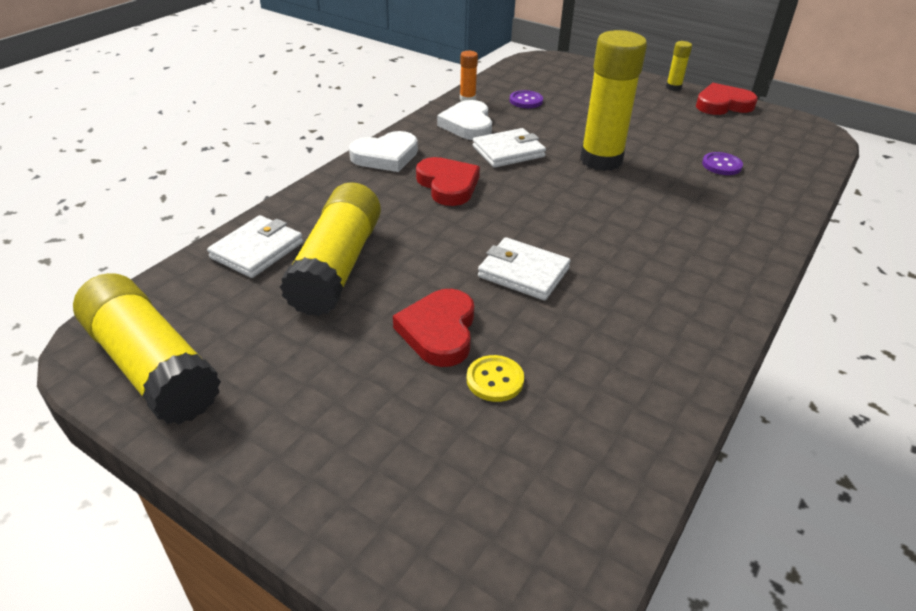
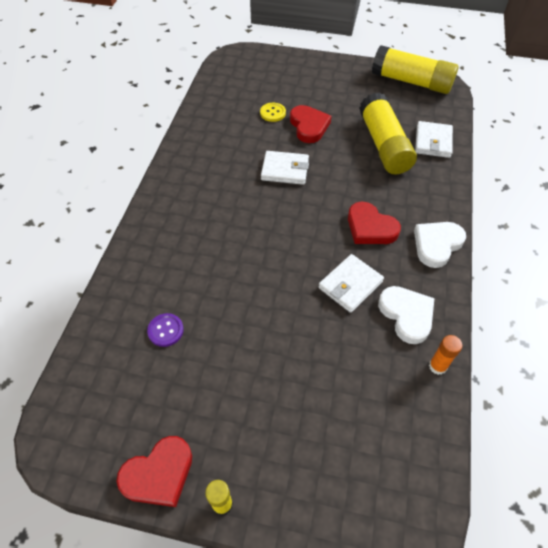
camera: 160 degrees right, 15 degrees up
(526, 101) = (379, 387): purple button -> none
(601, 160) = (271, 300): yellow glue stick -> none

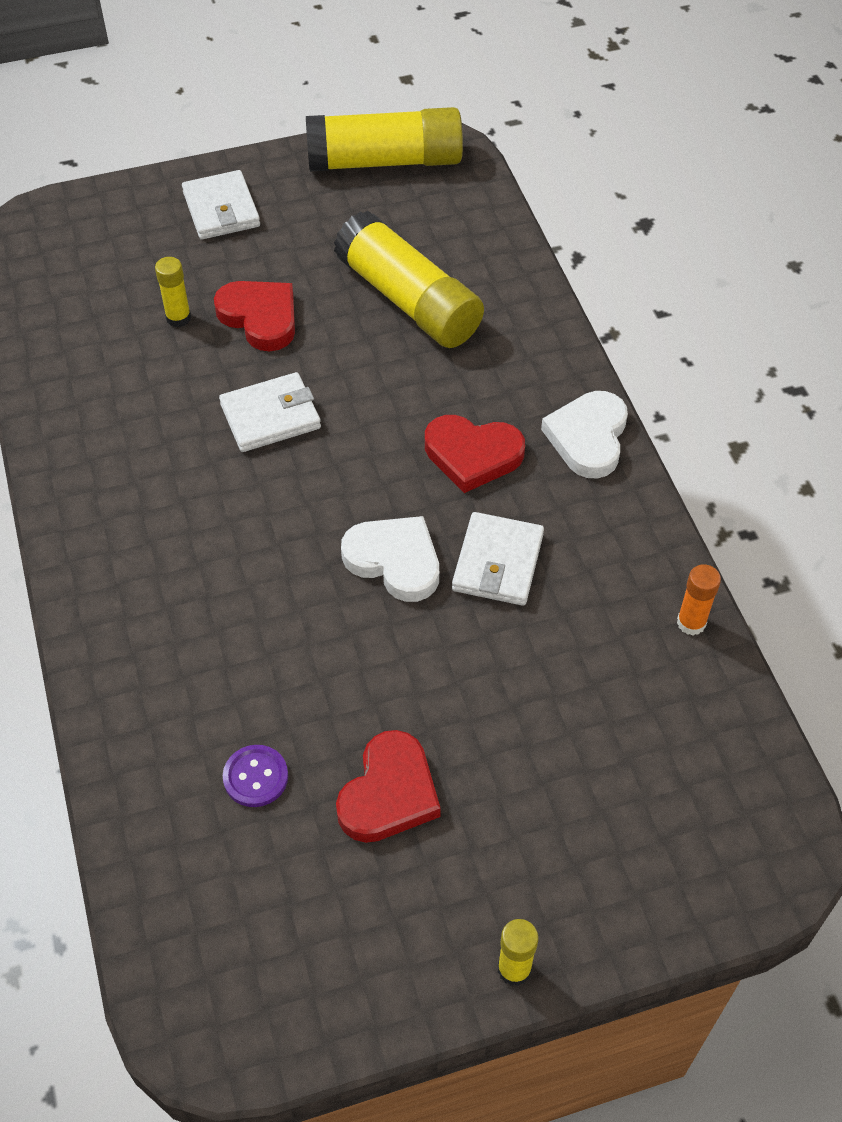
camera: 30 degrees left, 0 degrees up
(159, 474) = (396, 983): red heart -> red heart (389, 793)
(273, 113) = (178, 318): yellow button -> yellow glue stick
(406, 315) = (607, 569): white heart -> white heart (394, 561)
(433, 142) = (484, 262): white wallet -> white wallet (221, 209)

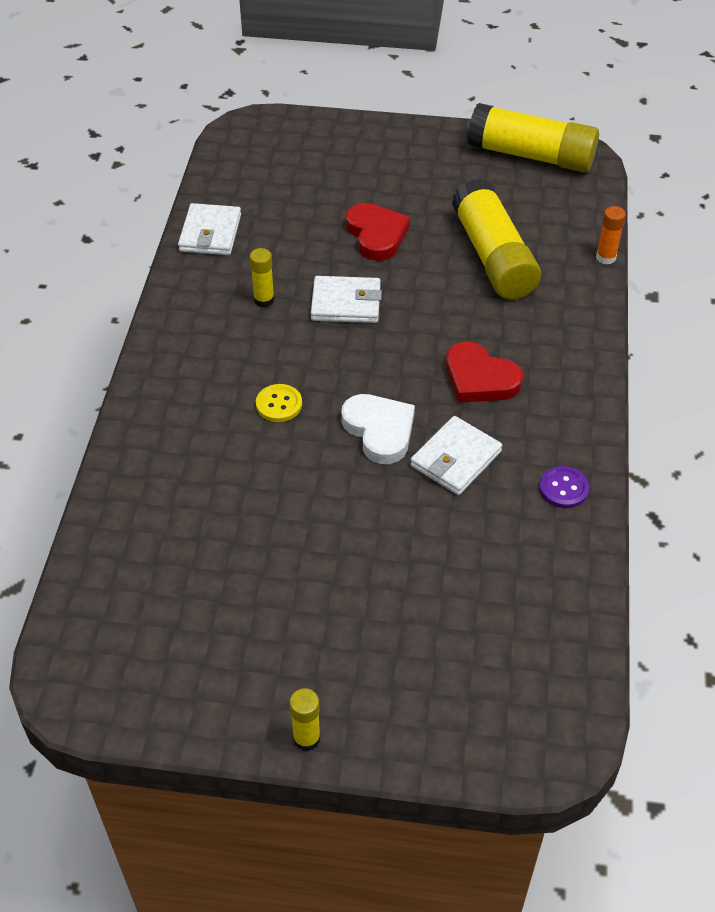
camera: 25 degrees right, 5 degrees down
(178, 318) = (318, 217): yellow glue stick -> yellow glue stick (264, 300)
(221, 209) = (390, 154): white wallet -> white wallet (210, 233)
(255, 777) = (199, 537): purple button -> purple button (563, 488)
(260, 572) = (279, 404): none -> yellow button
(389, 793) = (285, 584): red heart -> none
(588, 438) = (577, 396): white heart -> none
(691, 623) = (582, 555): orange glue stick -> orange glue stick (606, 257)

